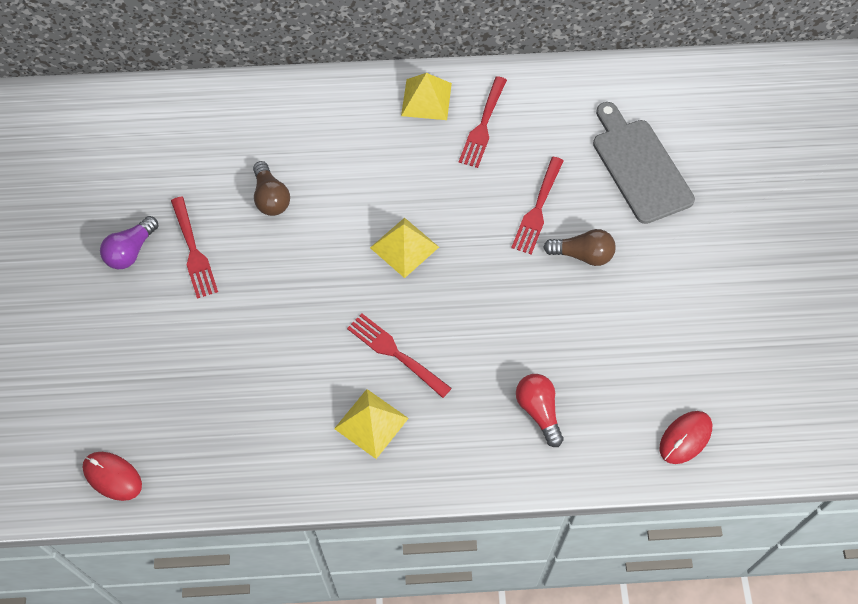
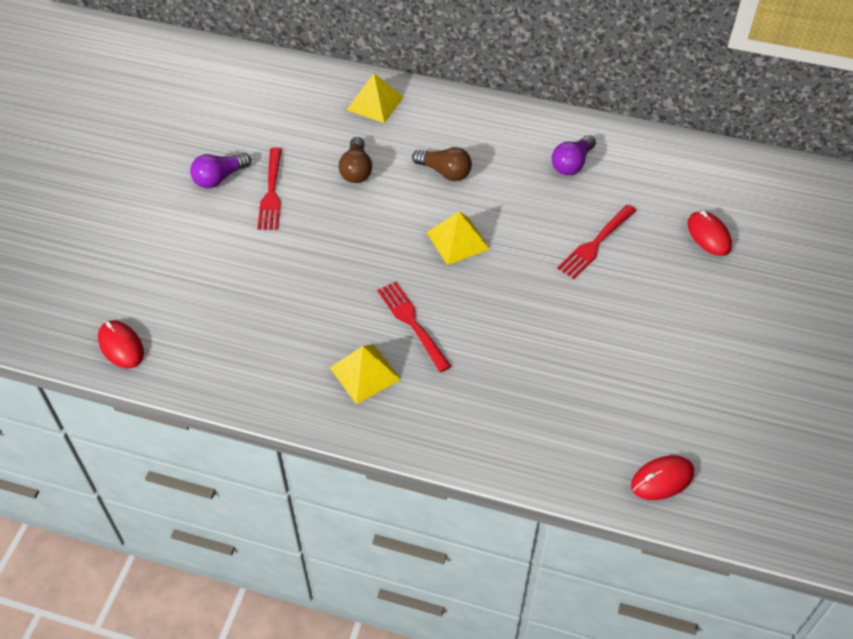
camera: 20 degrees right, 10 degrees down
(426, 99) = (528, 130): yellow pyramid -> yellow pyramid (375, 103)
(483, 126) = (572, 164): red fork -> purple light bulb
(538, 411) = (526, 411): red light bulb -> none
(582, 255) = (623, 293): brown light bulb -> brown light bulb (445, 172)
(639, 166) = (709, 235): grey cutting board -> red mouse

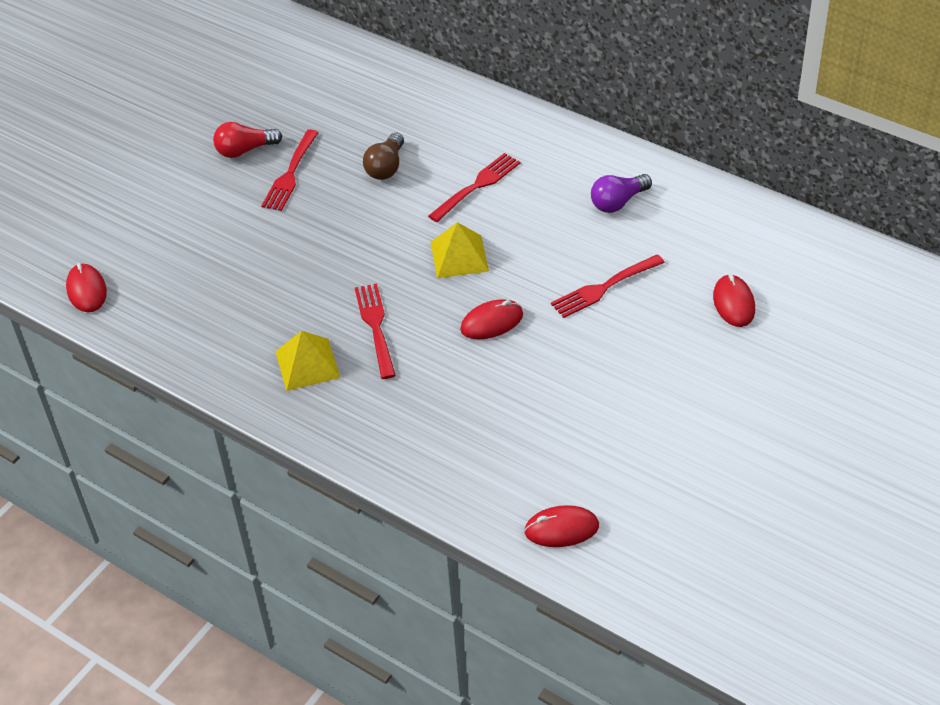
camera: 20 degrees right, 5 degrees down
(219, 178) = (245, 150): purple light bulb -> red light bulb
(375, 103) = (436, 103): yellow pyramid -> none
(445, 172) = (477, 186): brown light bulb -> red fork
(513, 296) = (491, 322): none -> red mouse

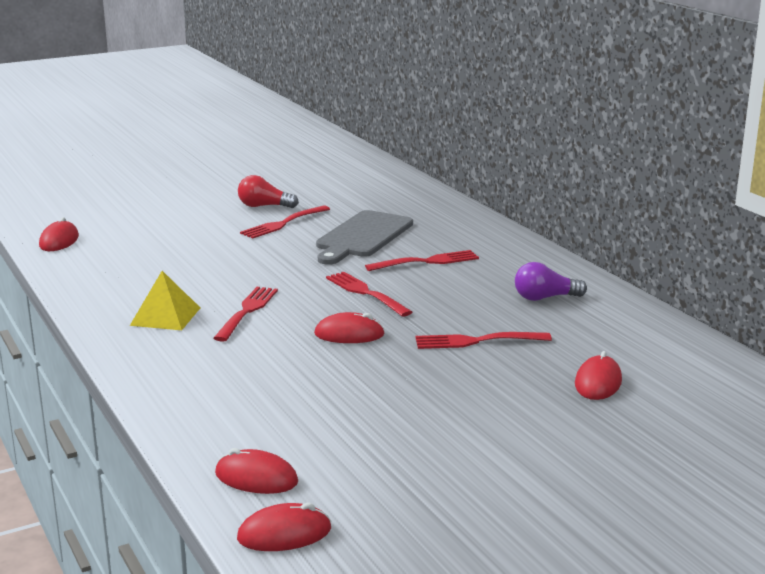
camera: 25 degrees right, 25 degrees down
(386, 167) = (362, 236): brown light bulb -> grey cutting board
(459, 256) = (365, 293): yellow pyramid -> red fork
(629, 576) = (284, 534): none -> red mouse

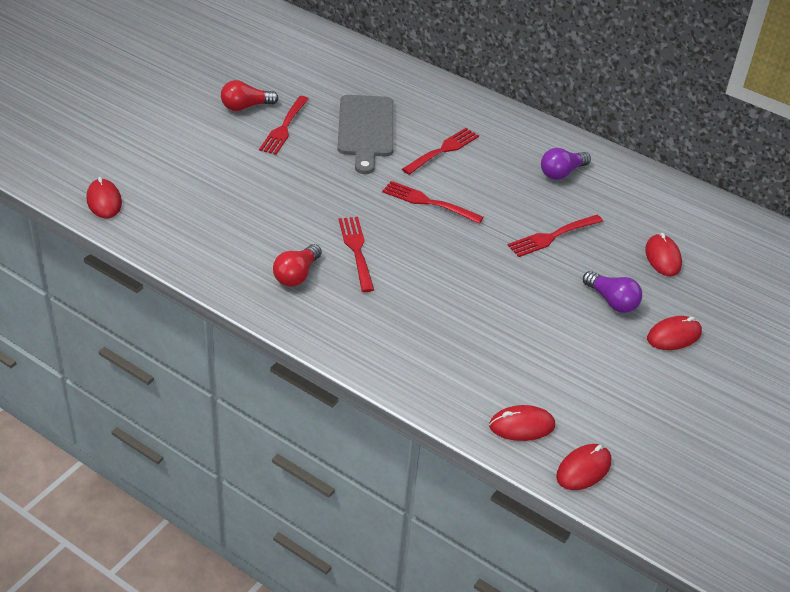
camera: 30 degrees left, 20 degrees up
(165, 316) = (297, 275): yellow pyramid -> red light bulb
(349, 334) = (457, 255): red mouse -> red mouse (674, 336)
(490, 404) = (612, 301): none -> purple light bulb

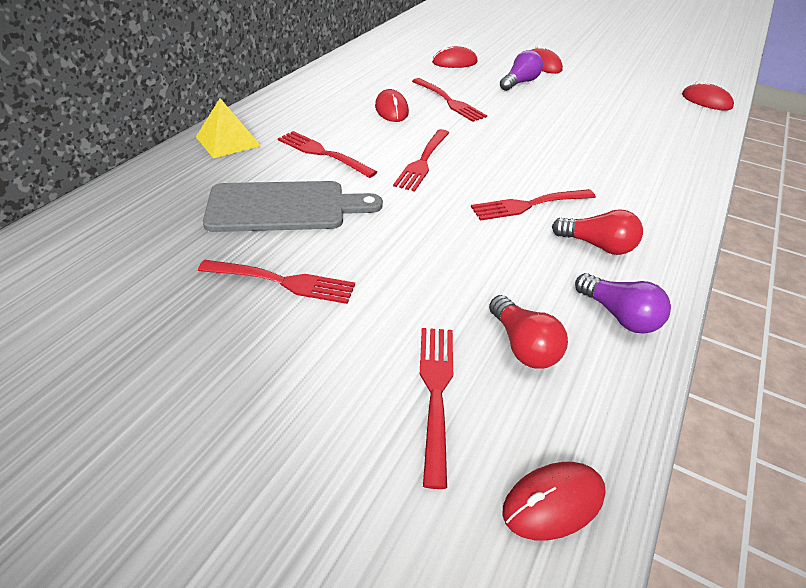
camera: 95 degrees left, 0 degrees up
(181, 175) = (436, 392): none -> red fork
(245, 107) = (221, 333): red light bulb -> red light bulb (523, 346)
(462, 105) = (228, 141): none -> yellow pyramid
(522, 426) = (689, 121): red mouse -> red mouse (391, 109)
(561, 173) = (350, 93): purple light bulb -> purple light bulb (619, 316)

